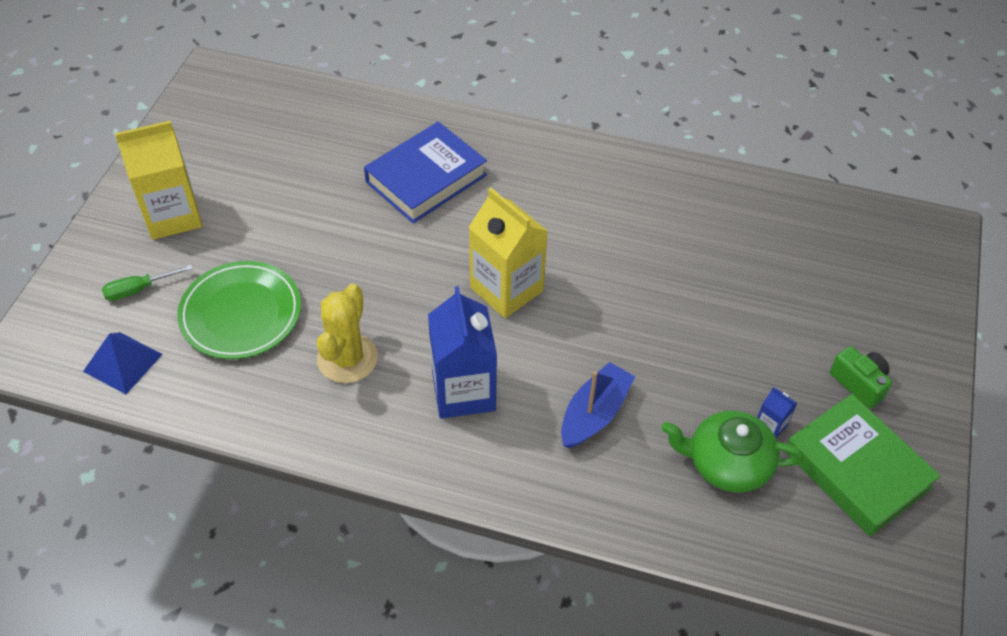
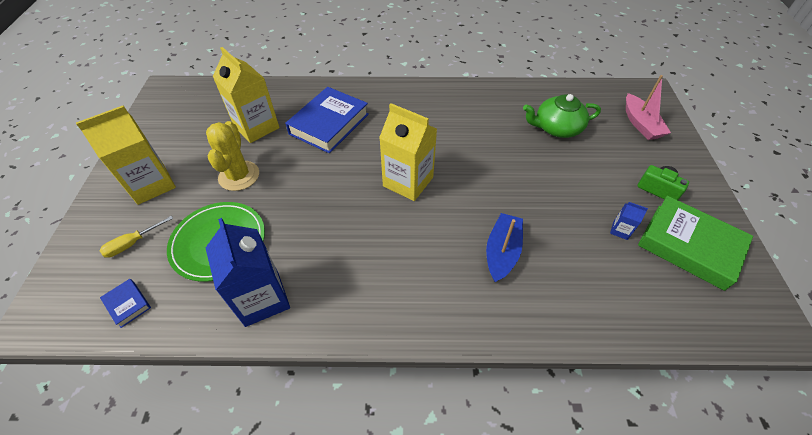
camera: 15 degrees left, 0 degrees up
(123, 362) = (127, 304): blue pyramid -> blue book
(138, 289) = (132, 243): green screwdriver -> yellow screwdriver
(325, 161) = (256, 127): none -> yellow carton
(347, 358) = (310, 256): yellow cactus -> yellow cactus (239, 176)
(463, 391) = (404, 259): blue carton -> blue carton (262, 298)
(727, 463) = (606, 263): green teapot -> green teapot (557, 128)
(891, 280) = (640, 124): none -> pink boat

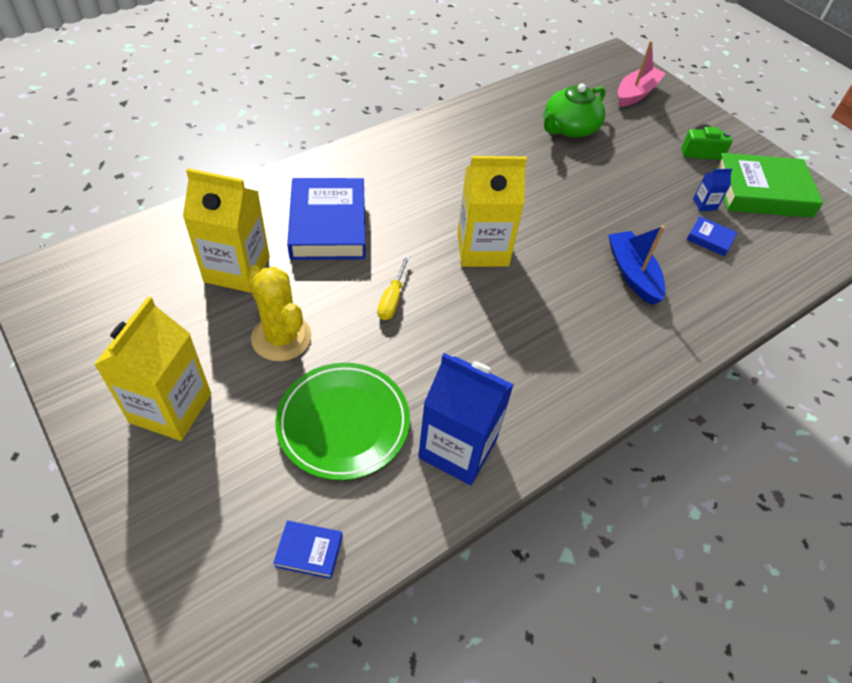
camera: 40 degrees left, 0 degrees up
(132, 243) = (231, 487): yellow screwdriver -> yellow screwdriver (392, 299)
(597, 259) = (710, 239): none -> blue book
(640, 124) = (636, 94): pink boat -> pink boat turned 90 degrees counterclockwise

